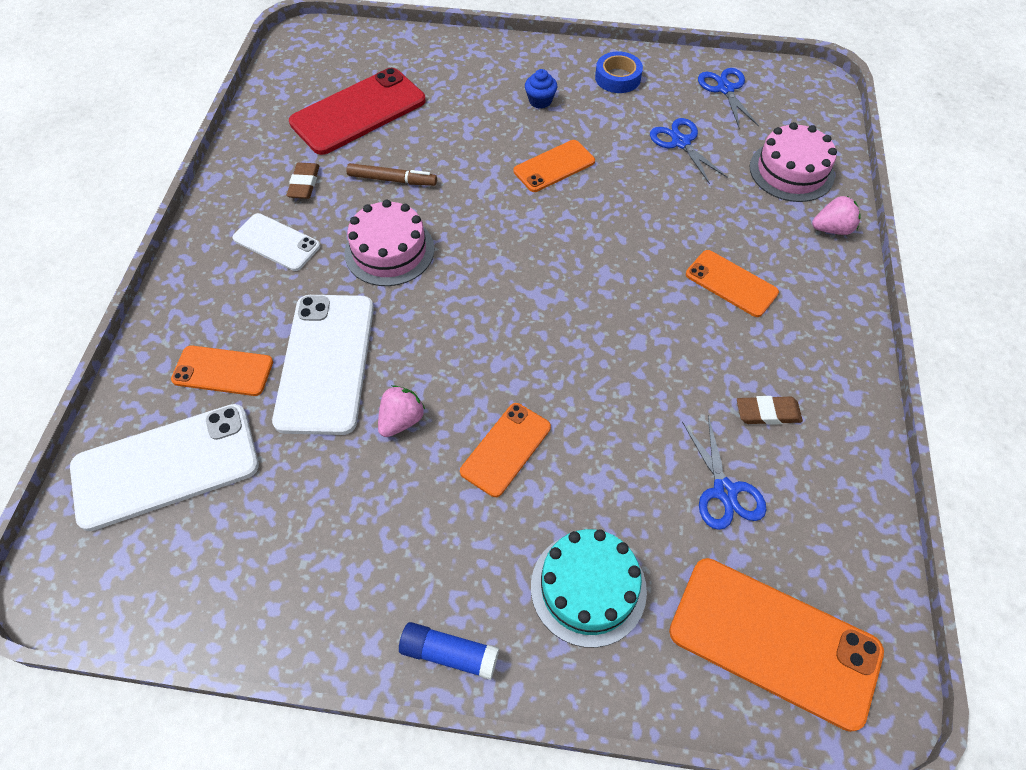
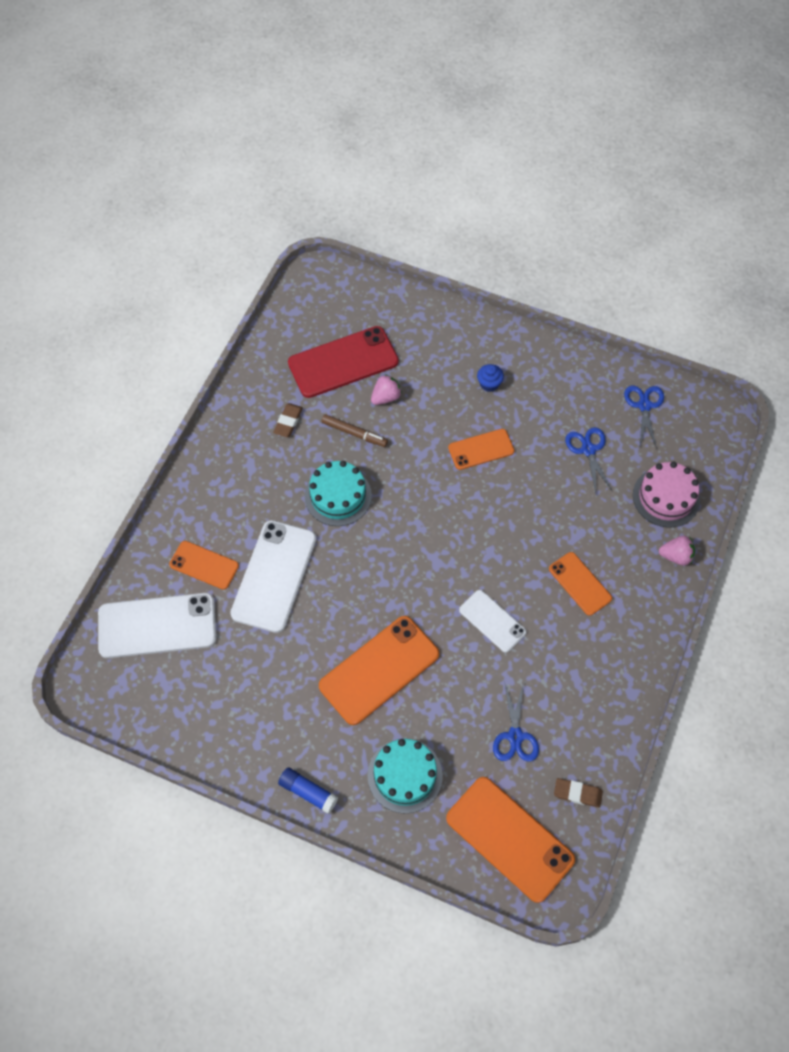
camera: 15 degrees right, 5 degrees up
(276, 242) = (258, 469): white phone -> white phone (492, 621)
(389, 251) = (338, 496): pink cake -> turquoise cake
(401, 420) = (315, 632): pink strawberry -> pink strawberry (386, 397)
(506, 449) = (379, 670): orange phone -> orange phone, size x1.74
(617, 78) = (559, 374): blue tape -> none
(768, 413) = (566, 689): brown eraser -> brown eraser (577, 794)

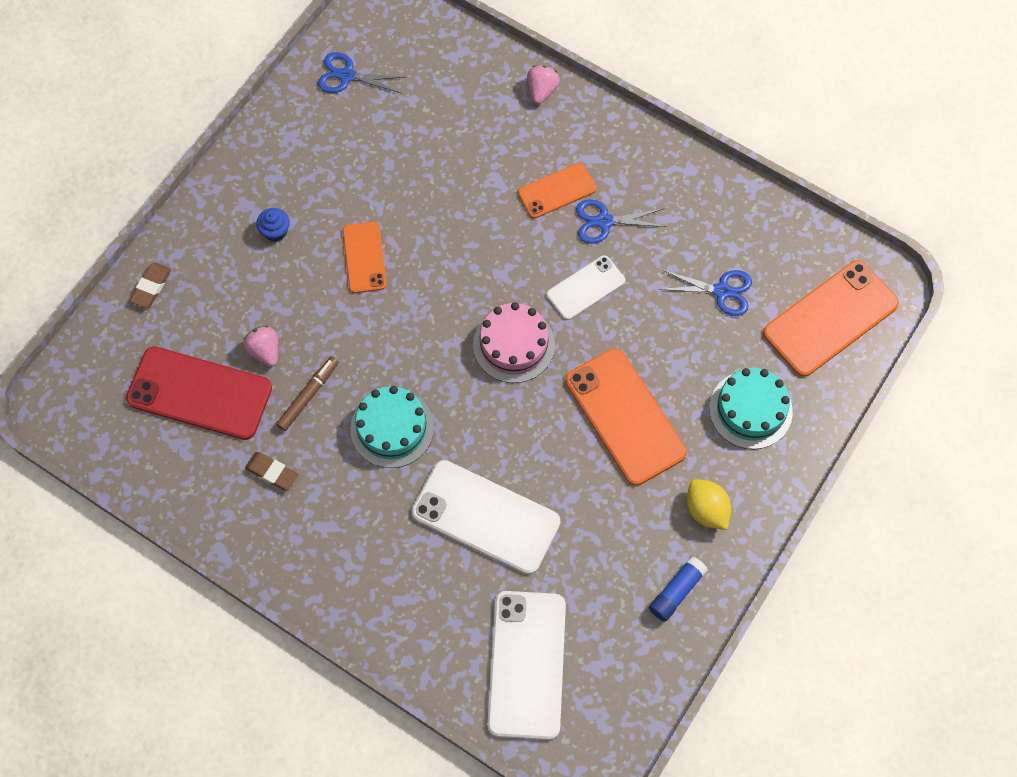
camera: 80 degrees left, 5 degrees up
(204, 565) = (455, 599): orange phone -> none
(305, 748) = (706, 510): none -> yellow lemon
(308, 792) = (757, 514): blue glue stick -> blue glue stick (676, 591)
(343, 362) = (199, 393): red phone -> red phone turned 60 degrees counterclockwise
(577, 794) = (791, 245): brown eraser -> brown eraser (151, 287)
(588, 450) = (391, 145): blue scissors -> blue scissors (604, 221)
(666, 497) = (468, 82): pink cake -> pink cake (514, 345)

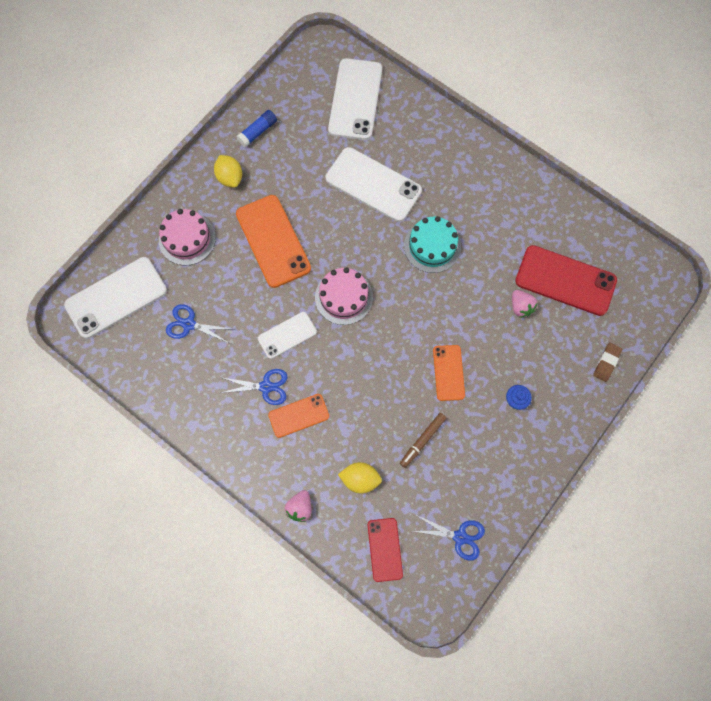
camera: 175 degrees left, 5 degrees up
(272, 472) = (513, 224): brown eraser -> none
(308, 396) = (489, 273): brown marker -> brown marker (422, 440)
(436, 57) = (385, 549): none -> red phone
(471, 126) = (360, 479): none -> yellow lemon
(750, 409) = (187, 239): turquoise cake -> pink cake
(830, 318) = (116, 297): orange phone -> white phone

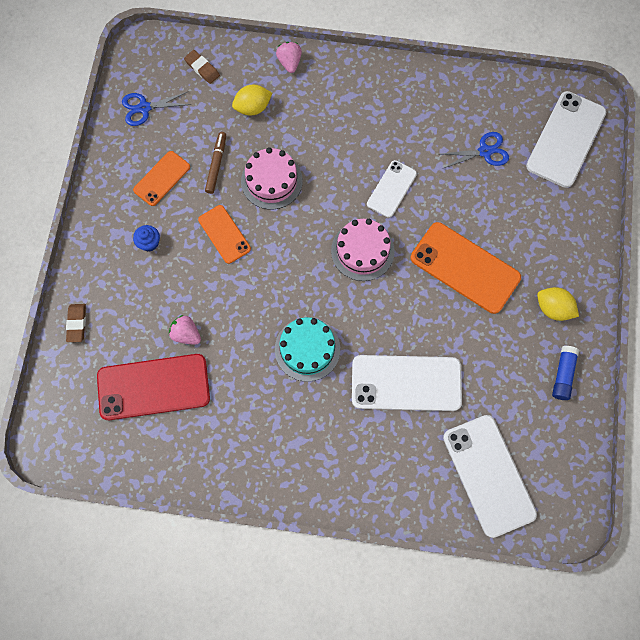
camera: 150 degrees right, 0 degrees up
(187, 239) = (546, 225): pink cake -> pink cake (271, 181)
(266, 386) = (380, 137): blue scissors -> none
(298, 415) = (336, 129): orange phone -> orange phone (162, 178)
(385, 549) = (202, 68): red phone -> brown eraser

